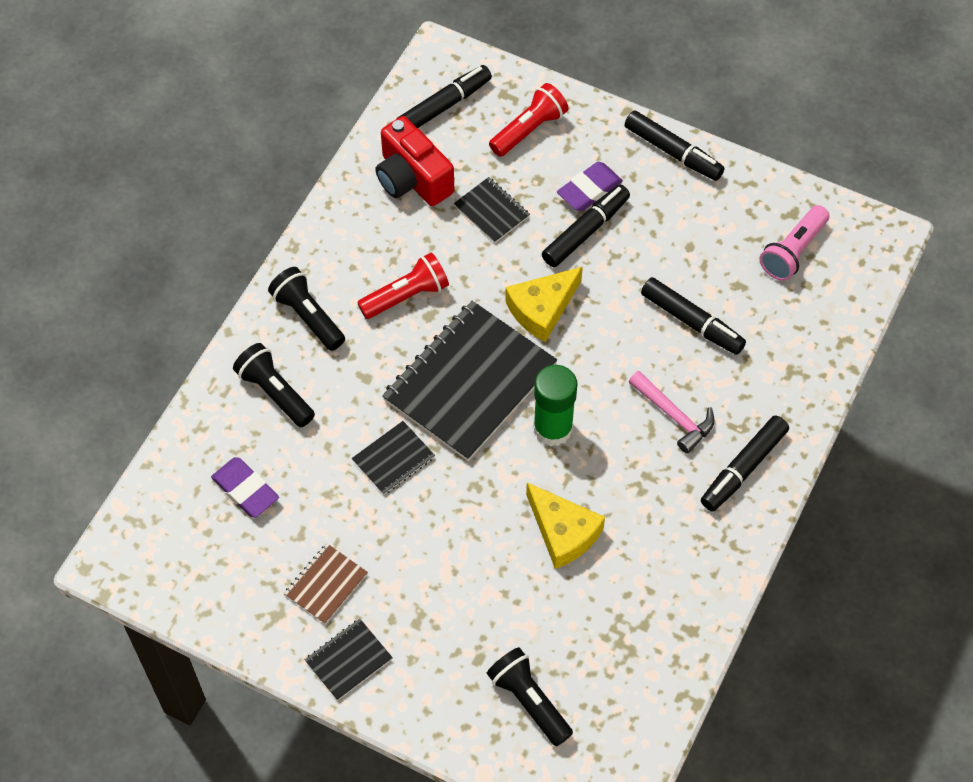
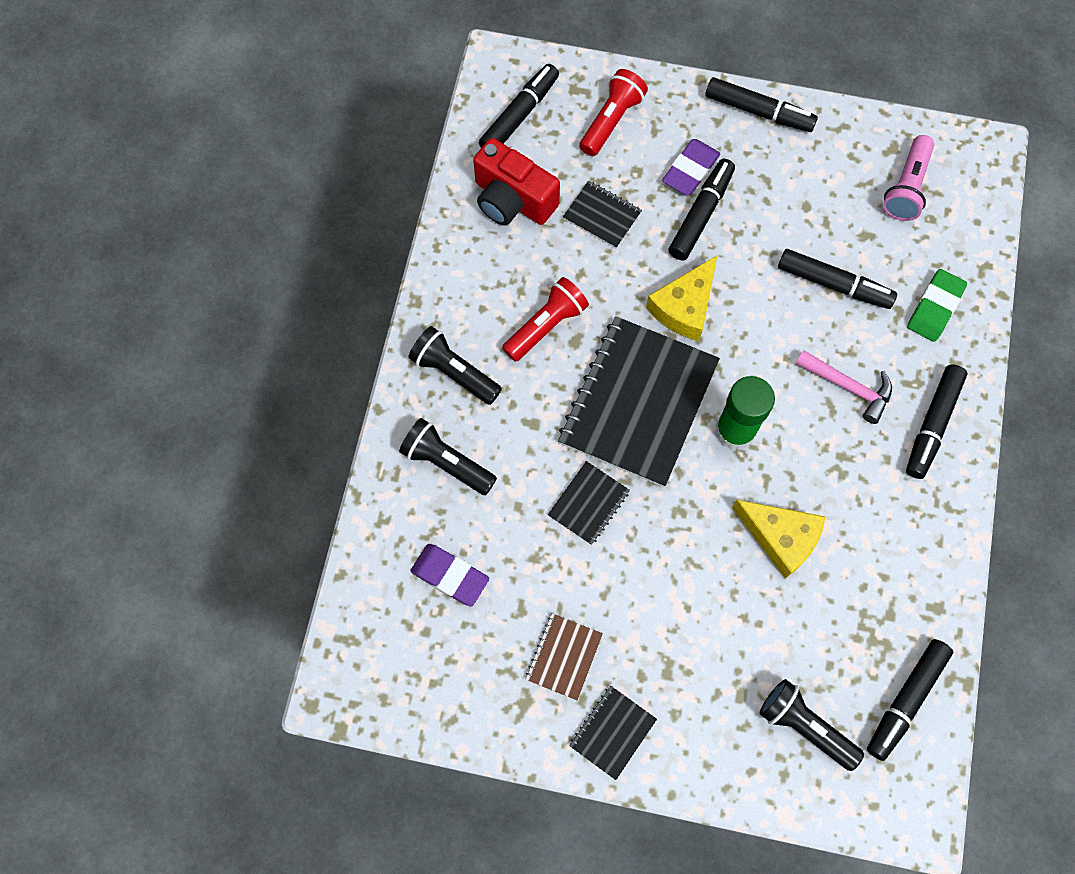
camera: 15 degrees left, 10 degrees up
(632, 703) = (905, 700): none -> black marker
(782, 365) = (934, 308): none -> green eraser

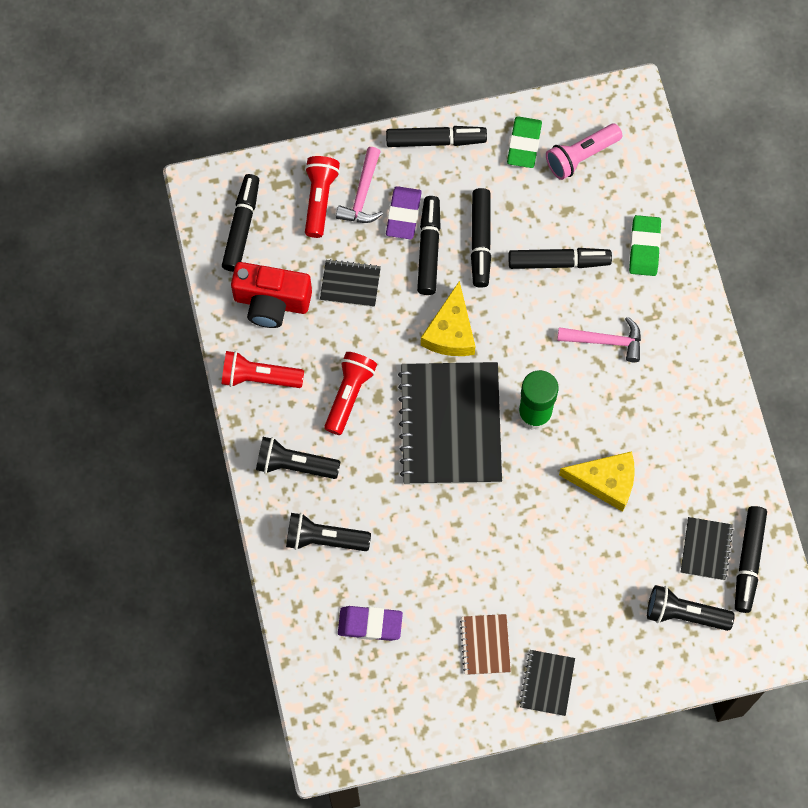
camera: 25 degrees left, 0 degrees up
(462, 268) = (259, 377): none -> red flashlight
(588, 503) = (449, 521): black notebook -> black notebook (706, 549)
(657, 133) = (362, 194): none -> pink hammer
(850, 152) = (524, 144): none -> green eraser
(906, 187) = (581, 156): pink flashlight -> pink flashlight turned 60 degrees clockwise
(932, 425) = (681, 343): black marker -> black marker (480, 241)

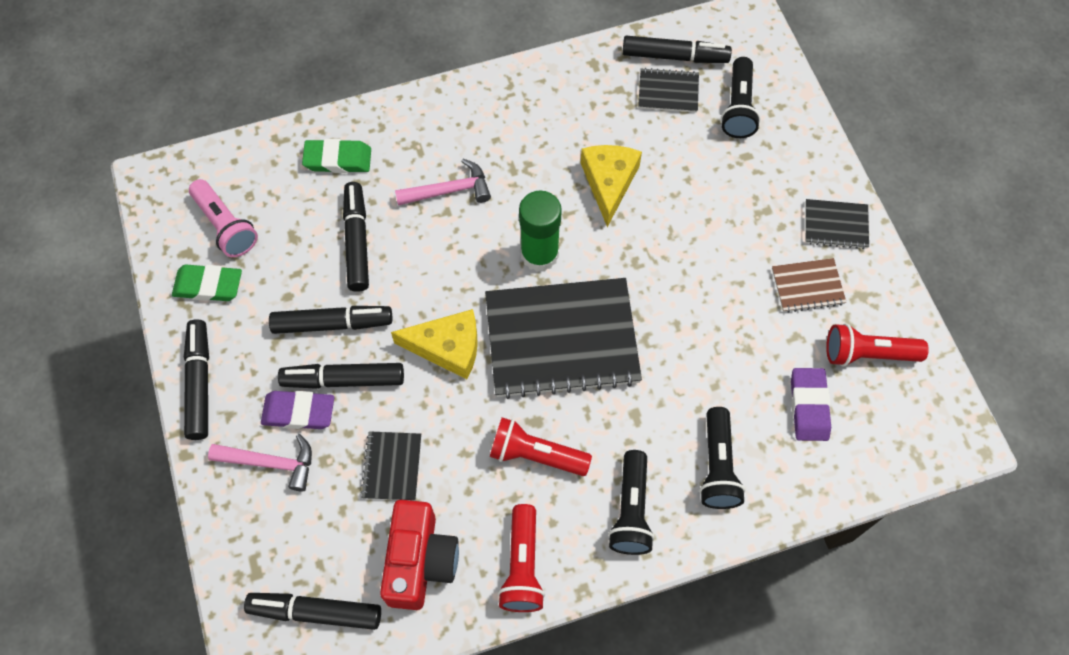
camera: 95 degrees left, 5 degrees down
(320, 199) = (277, 515): red flashlight -> red flashlight (867, 353)
(605, 341) = (449, 190): pink hammer -> pink hammer turned 75 degrees clockwise

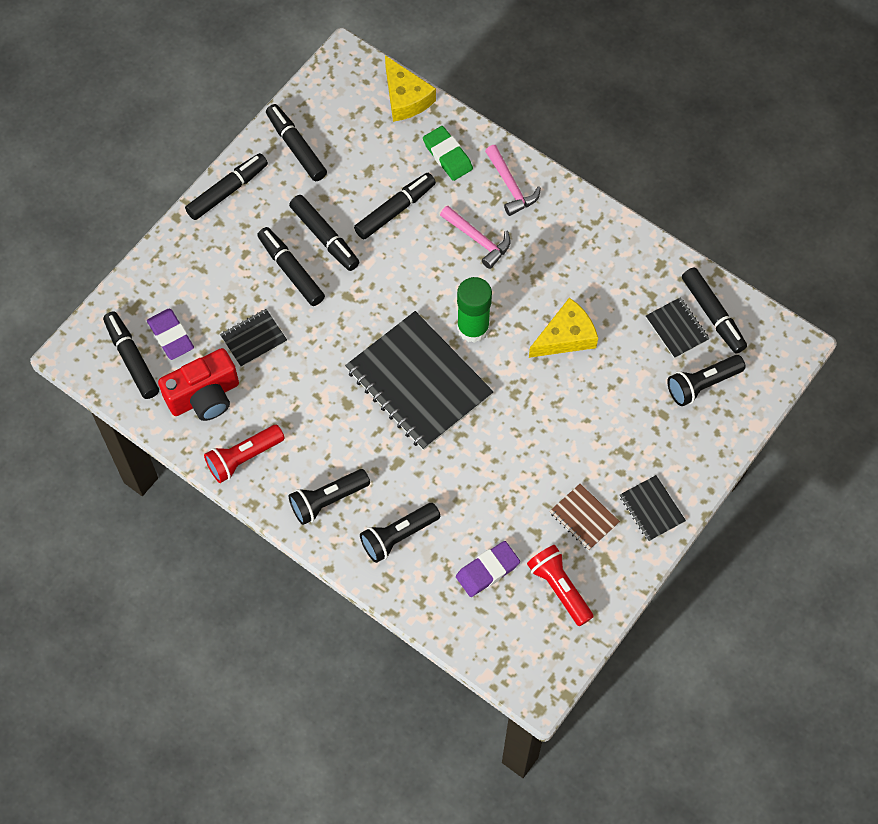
camera: 55 degrees right, 0 degrees up
(208, 285) = (296, 147): green eraser -> black marker
(225, 226) = (345, 126): pink flashlight -> none
(271, 463) = (206, 268): pink hammer -> pink hammer (510, 186)
(299, 412) = (250, 260): purple eraser -> purple eraser (171, 336)
(447, 347) = (360, 316): yellow cheese -> yellow cheese (405, 98)
(536, 454) = (324, 418): red flashlight -> none

